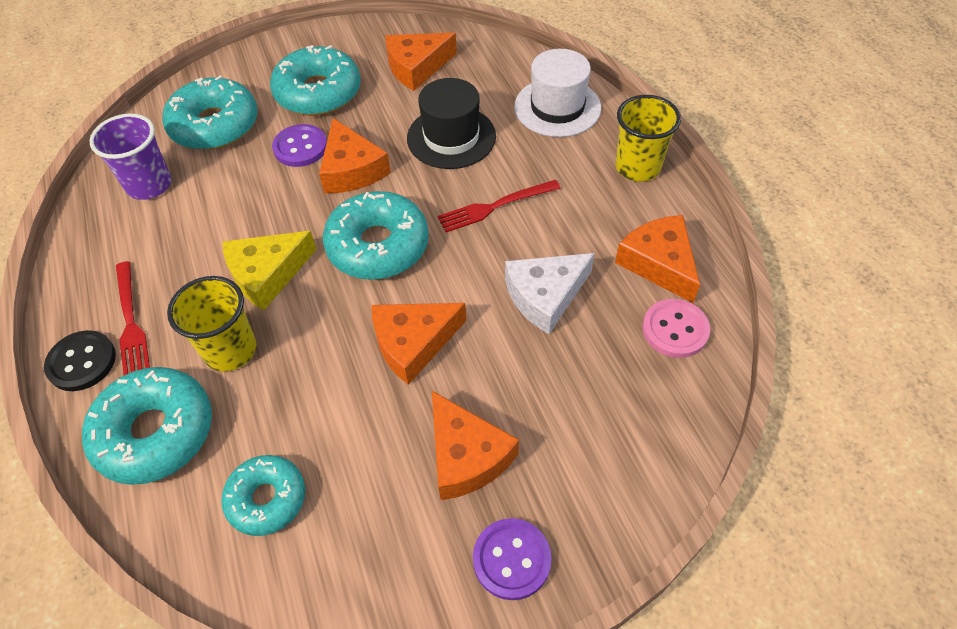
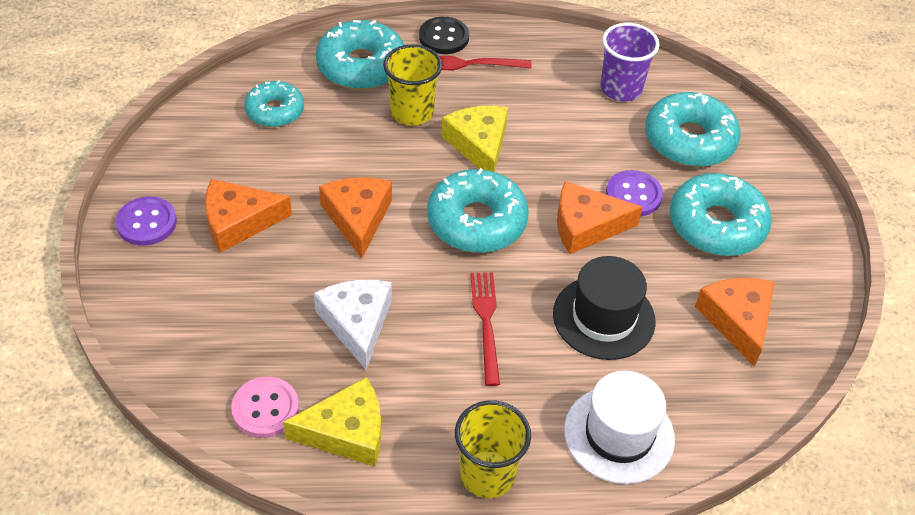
camera: 105 degrees right, 5 degrees down
(659, 263) = (347, 432): orange cheese -> yellow cheese

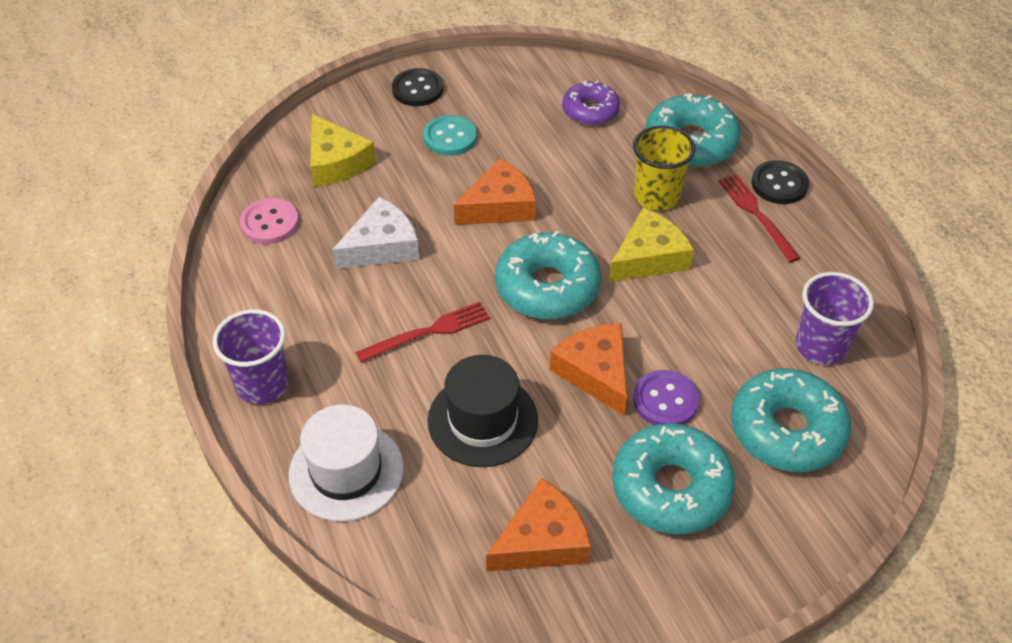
camera: 70 degrees right, 0 degrees up
(146, 223) = (417, 89): purple button -> black button
(238, 222) = (450, 137): orange cheese -> turquoise button
(275, 111) = (590, 111): turquoise donut -> purple donut
(347, 432) = (268, 279): yellow cheese -> yellow cheese (336, 162)
(487, 474) = (262, 384): yellow cup -> purple cup

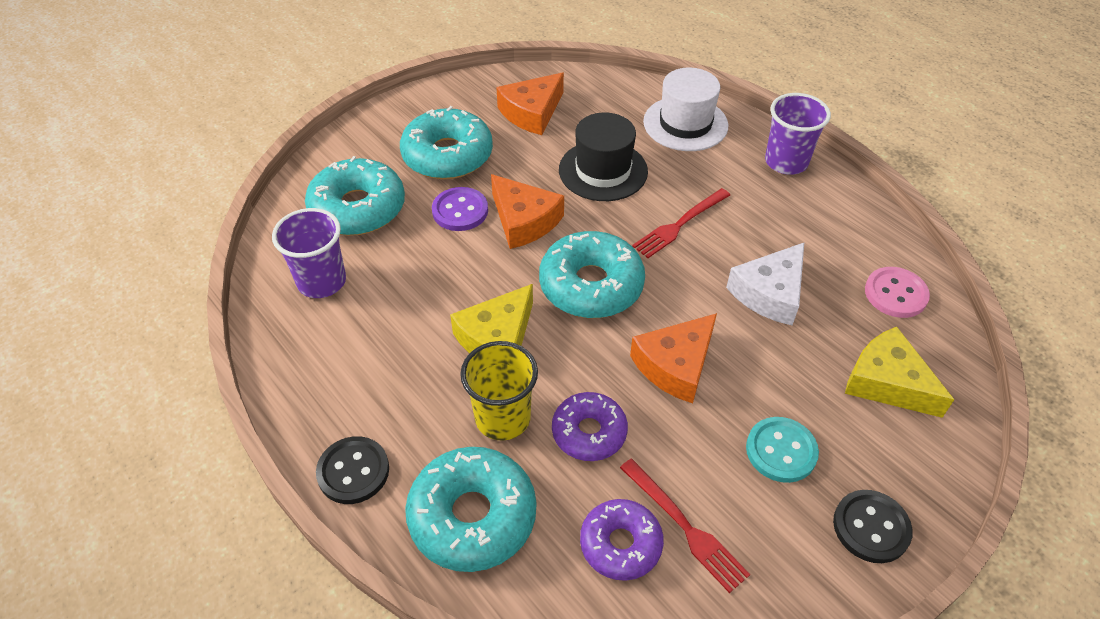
camera: 165 degrees right, 0 degrees up
(590, 174) = (589, 432): none -> purple donut
(756, 214) = (382, 418): red fork -> red fork (685, 527)

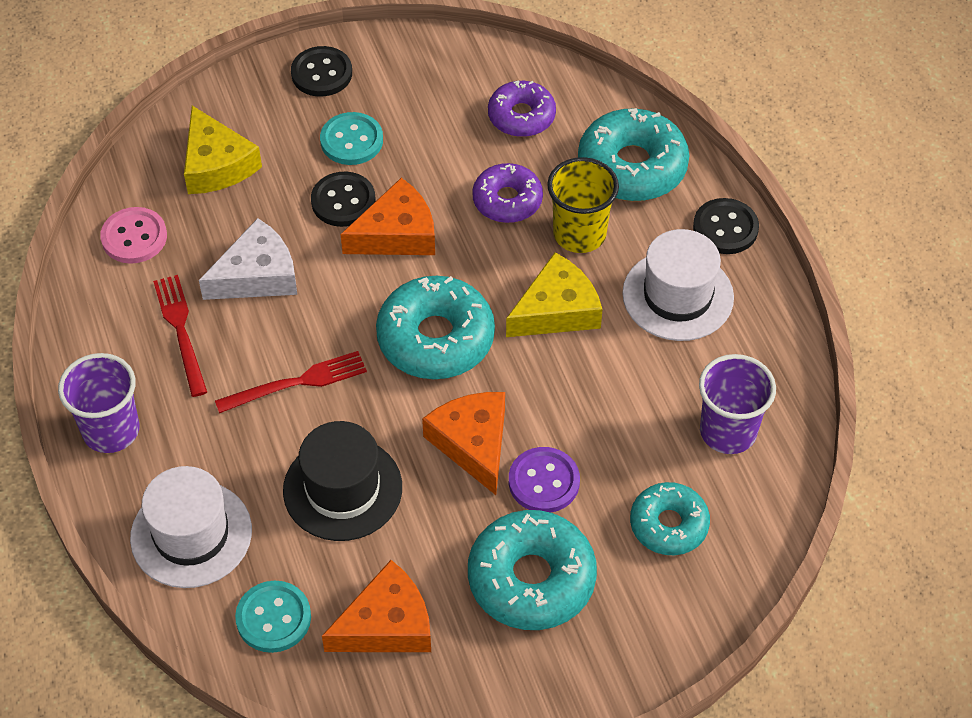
camera: 160 degrees left, 5 degrees up
(358, 208) = (668, 525): turquoise donut -> turquoise donut, size x0.63
(388, 384) = (678, 295): none -> white hat
(604, 99) = (273, 618): none -> turquoise button
(685, 527) = (465, 113): red fork -> red fork (181, 330)
(744, 382) = (343, 201): none -> black button

